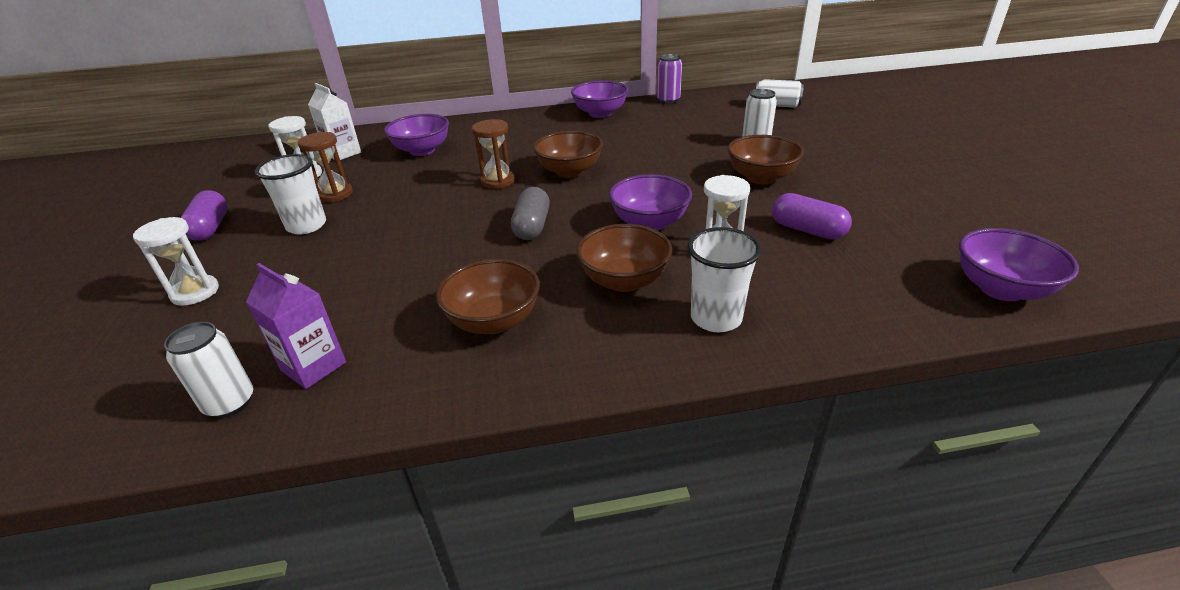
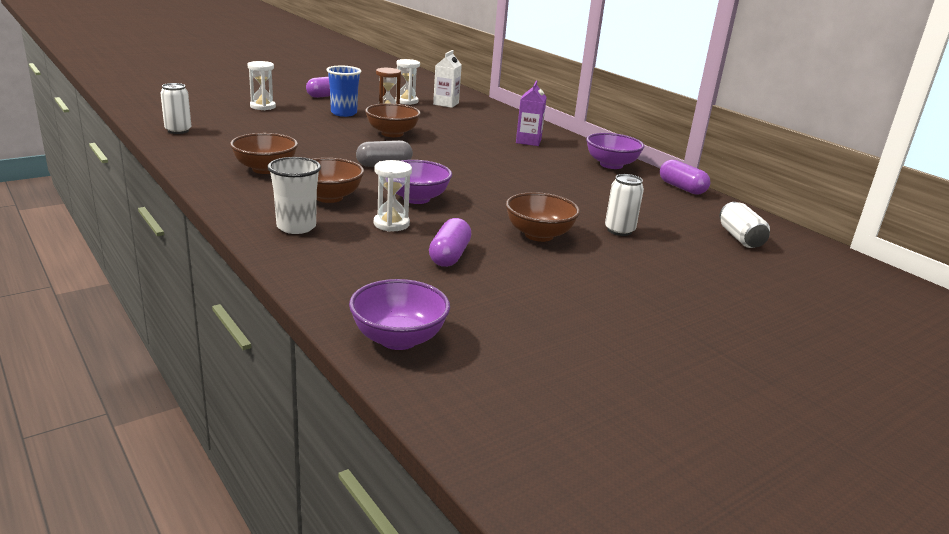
camera: 60 degrees right, 10 degrees down
(306, 226) = (344, 113): white cup -> blue cup
(313, 366) = (210, 139): purple carton -> purple carton (528, 141)
(422, 150) = (471, 121): purple bowl -> none
(498, 181) = (443, 148): brown hourglass -> none
(569, 171) = (480, 166): brown bowl -> brown bowl (392, 134)
(668, 100) = (682, 188): purple can -> purple capsule

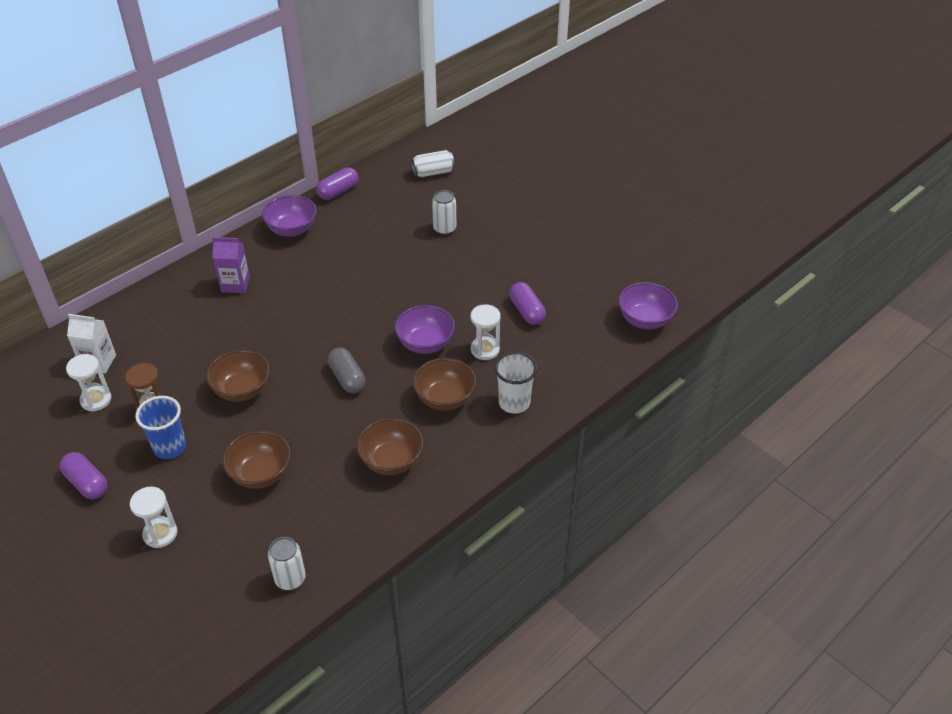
camera: 95 degrees left, 20 degrees up
(449, 256) = (527, 311): purple capsule -> purple capsule turned 60 degrees clockwise
(539, 235) = (471, 269): brown bowl -> brown bowl (260, 473)

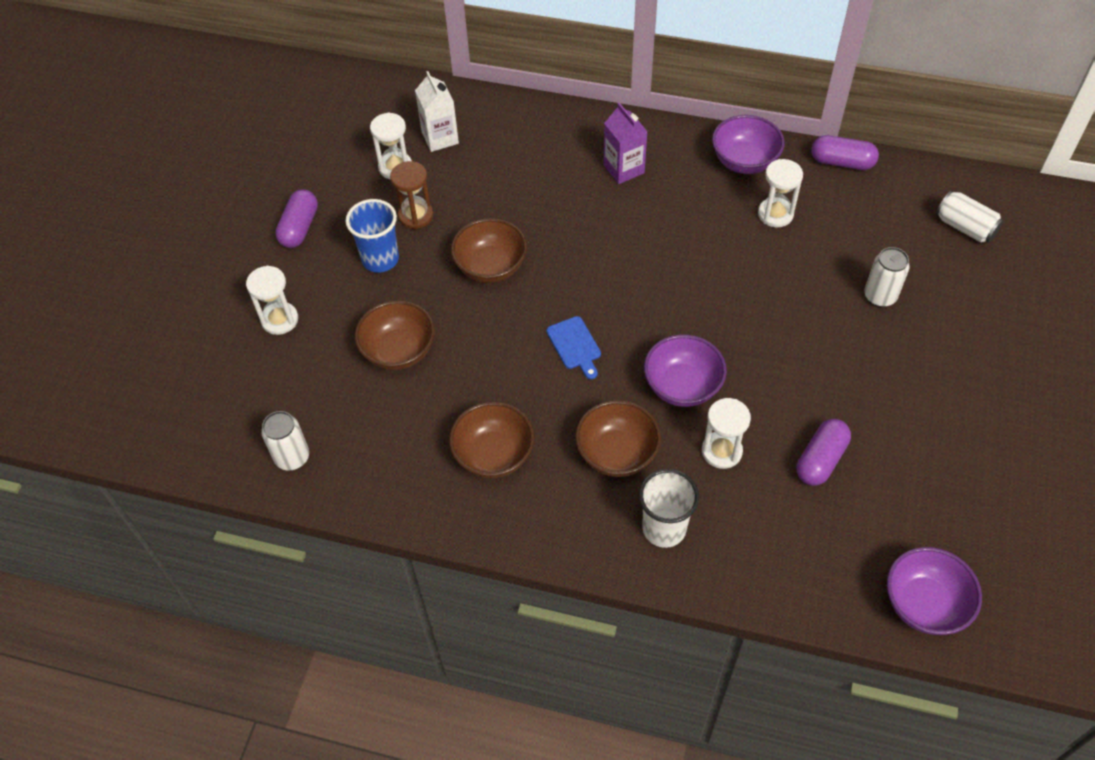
camera: 60 degrees right, 10 degrees up
(345, 238) = (775, 214): none -> white hourglass
(347, 378) = (575, 345): grey capsule -> blue cutting board

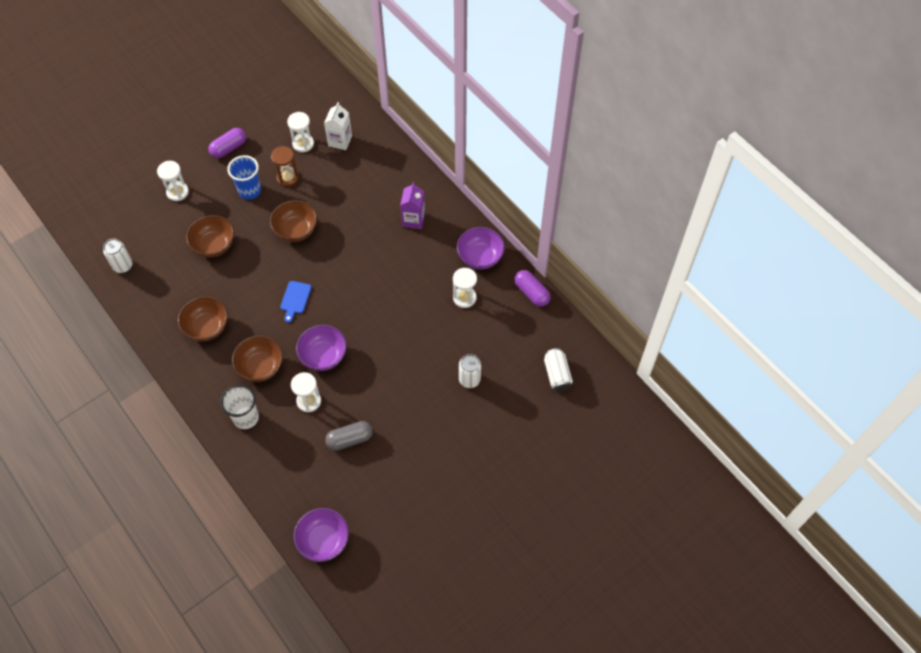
camera: 35 degrees right, 5 degrees up
(820, 460) = (350, 439): purple capsule -> grey capsule

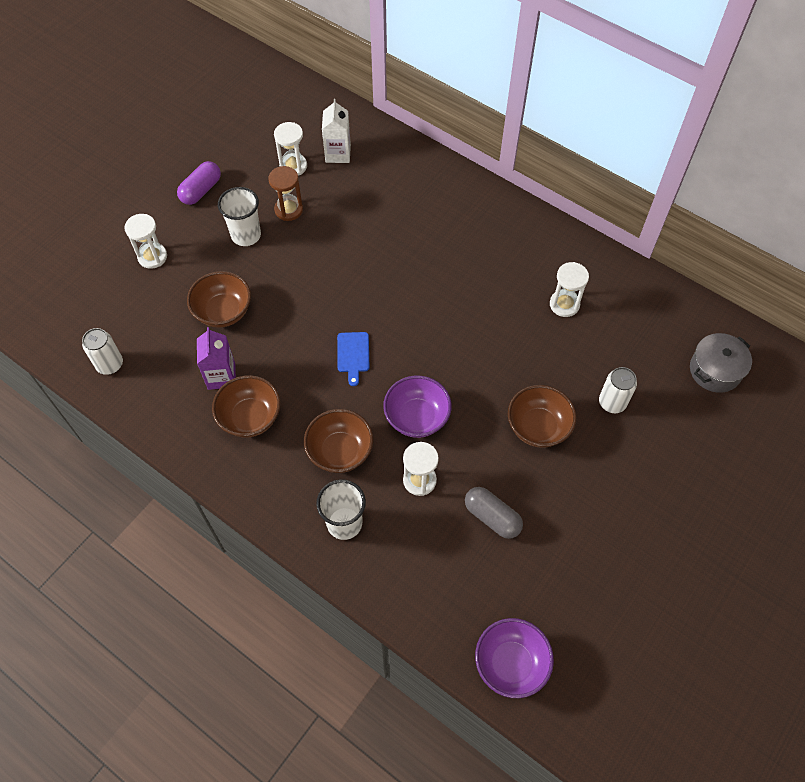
camera: 15 degrees left, 0 degrees up
(250, 191) = (246, 235): blue cup -> white cup
(296, 230) = (323, 270): brown bowl -> brown bowl (538, 427)
(350, 439) = (492, 517): grey capsule -> grey capsule turned 75 degrees clockwise
(413, 220) = (464, 226): purple carton -> purple carton (221, 376)
(480, 257) = (563, 252): purple bowl -> none
(531, 293) = (642, 280): purple capsule -> none
(557, 374) = (715, 370): white can -> grey pot

